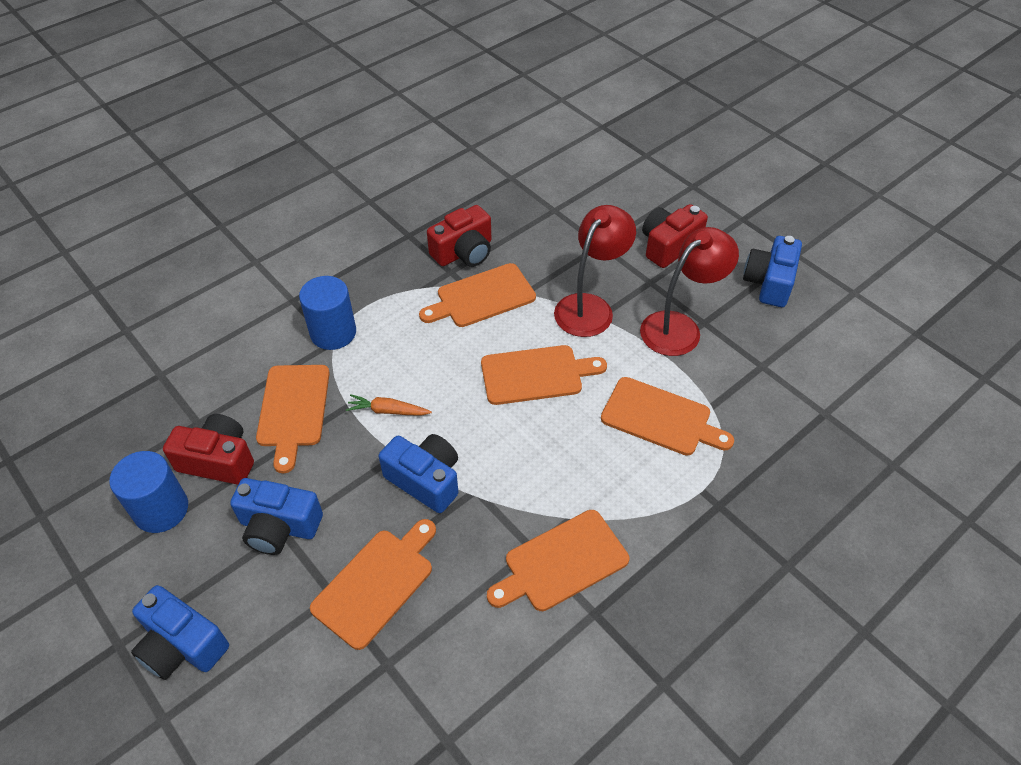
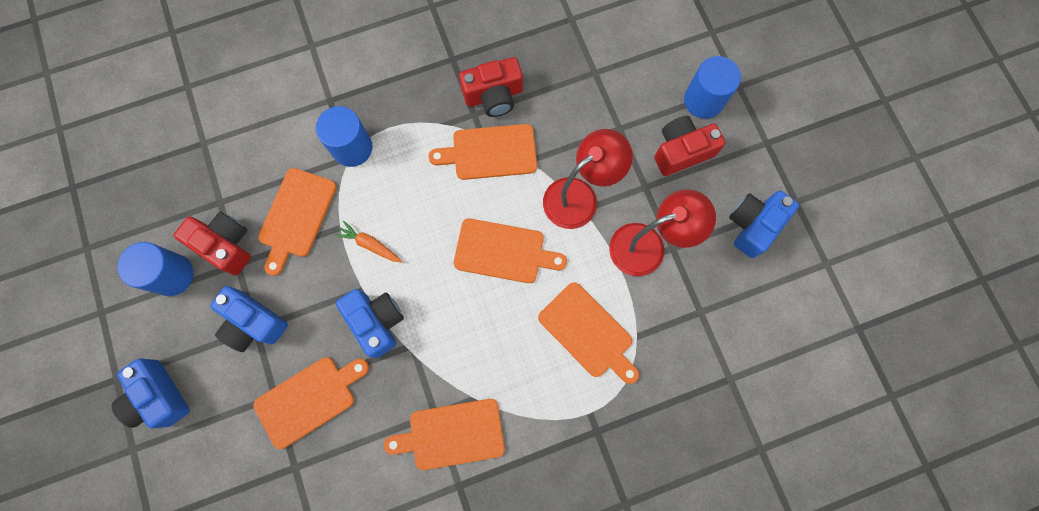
camera: 20 degrees right, 25 degrees up
(667, 204) = (703, 100): none -> blue cylinder

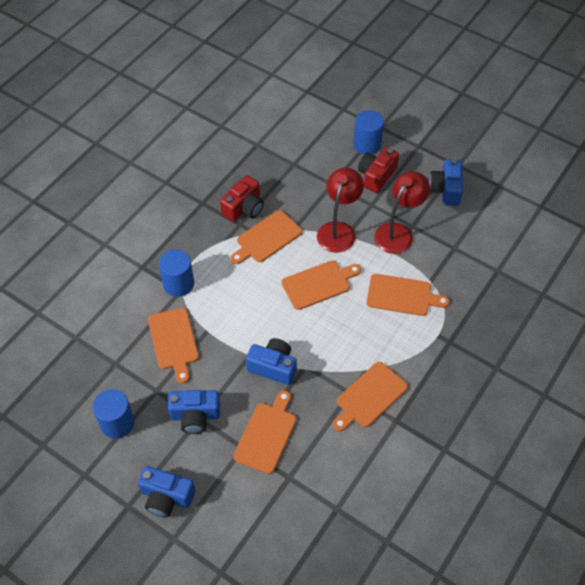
camera: 35 degrees left, 20 degrees down
(225, 245) = (140, 385): red camera -> none
(370, 245) = (234, 328): orange carrot -> none

